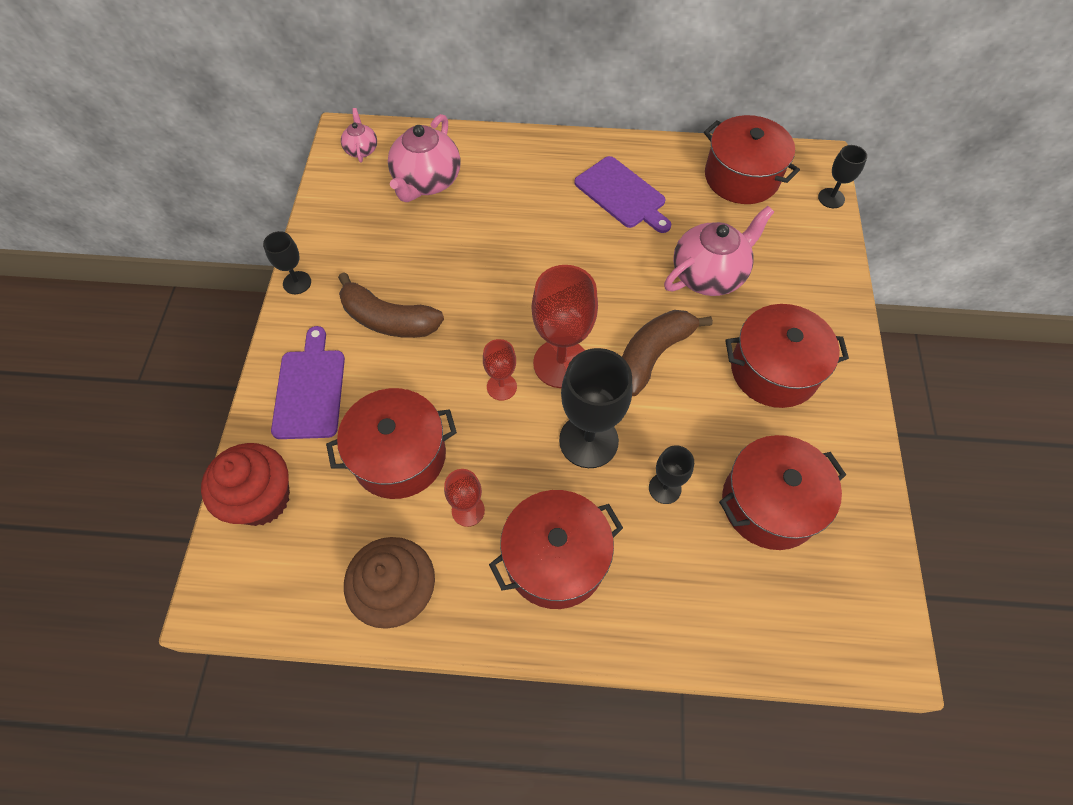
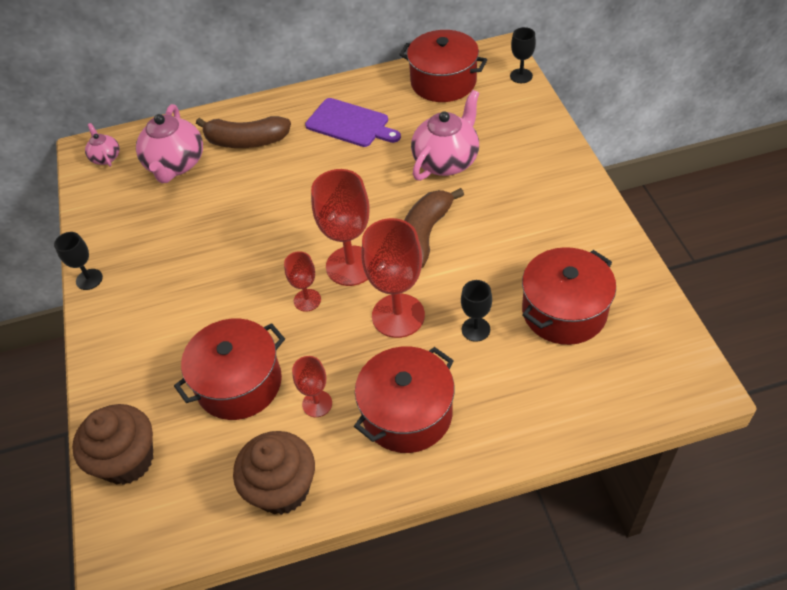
camera: 15 degrees left, 10 degrees down
(261, 499) = (127, 460): red cupcake -> brown cupcake
(310, 389) = (136, 359): purple cutting board -> none
(388, 319) = (185, 281): brown banana -> brown banana (246, 141)
(588, 440) = (398, 315): black goblet -> red goblet
(774, 370) = (527, 214): red pot -> none

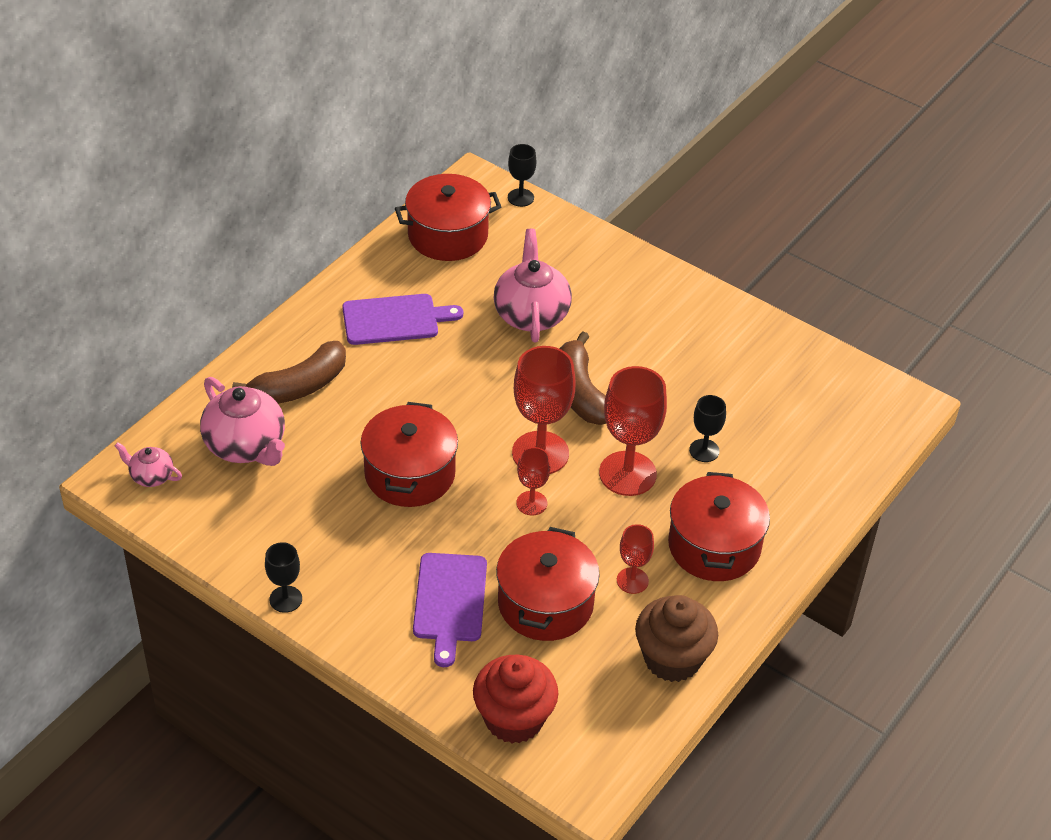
camera: 45 degrees left, 5 degrees down
(127, 460) = (514, 719): brown cupcake -> red cupcake
(179, 342) = (449, 602): none -> purple cutting board
(564, 311) = (760, 399): red pot -> red pot (410, 474)

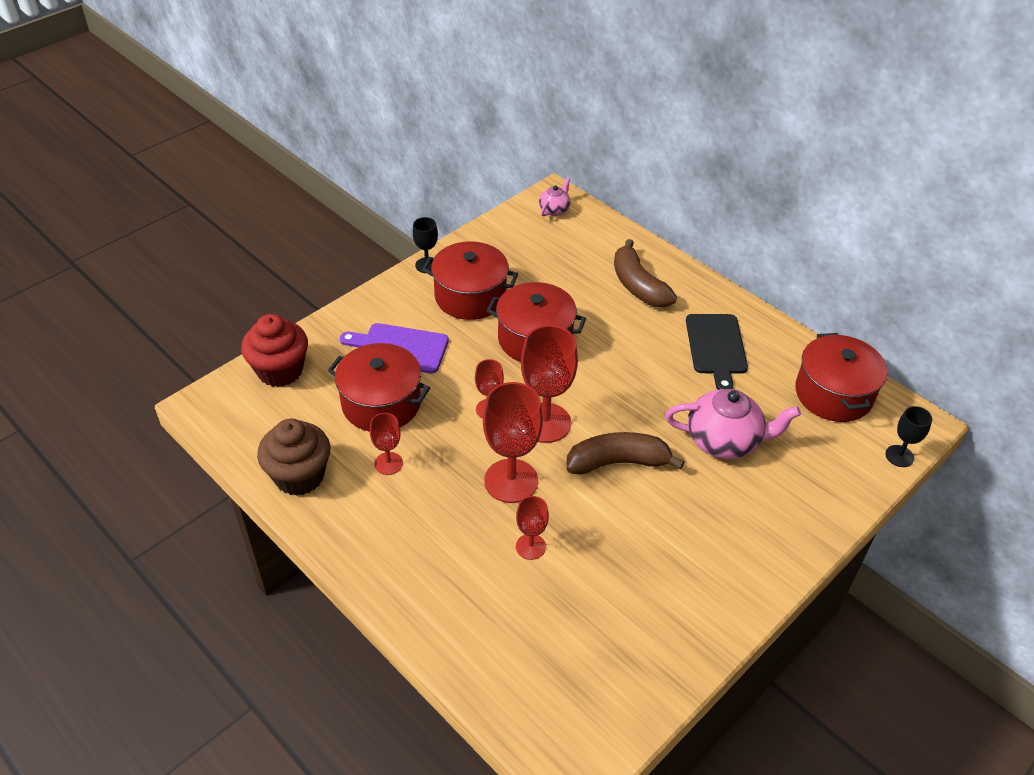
camera: 100 degrees right, 0 degrees up
(246, 446) = (577, 255): pink teapot -> none
(395, 319) = (716, 347): purple cutting board -> black cutting board
(704, 450) = (530, 546): black goblet -> red goblet
(714, 546) = (411, 530): red pot -> red pot (470, 296)

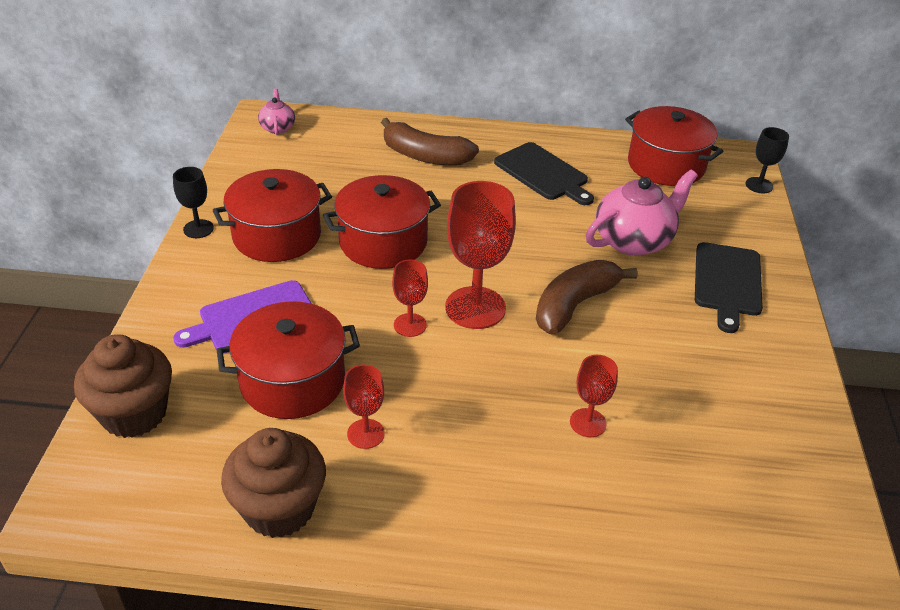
camera: 40 degrees left, 5 degrees down
(280, 370) = (134, 413): red cupcake -> brown cupcake
(511, 481) = (503, 376): red goblet -> none
(761, 516) = (727, 282): none -> black cutting board

